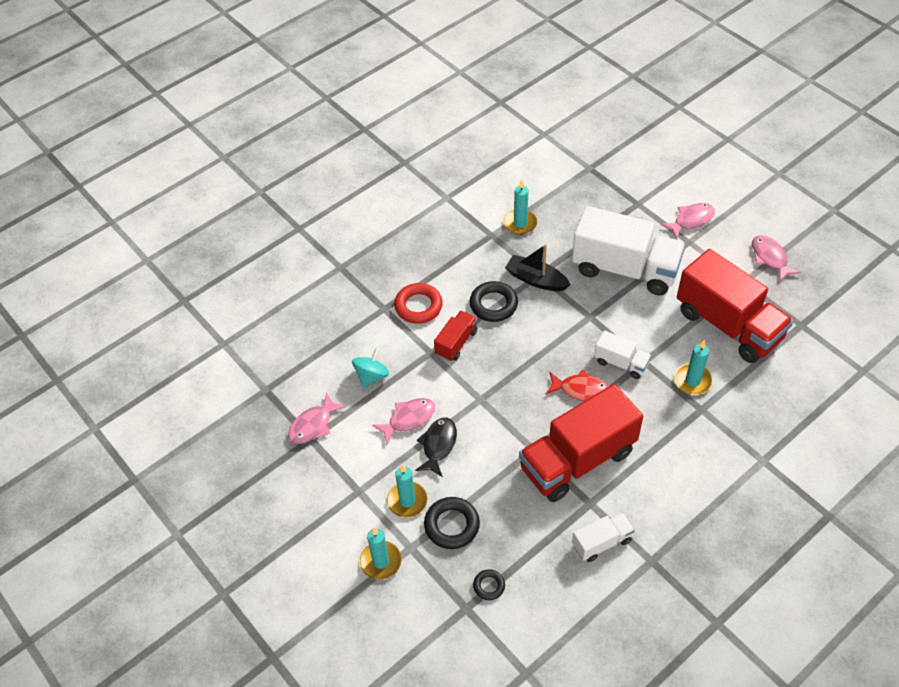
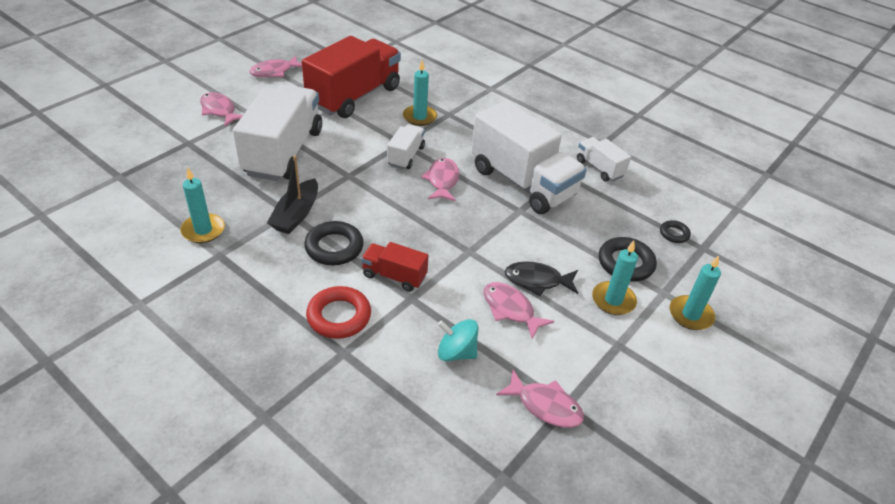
camera: 105 degrees left, 10 degrees down
(577, 460) = (522, 182): red truck -> white truck
(581, 390) = (442, 180): red fish -> pink fish

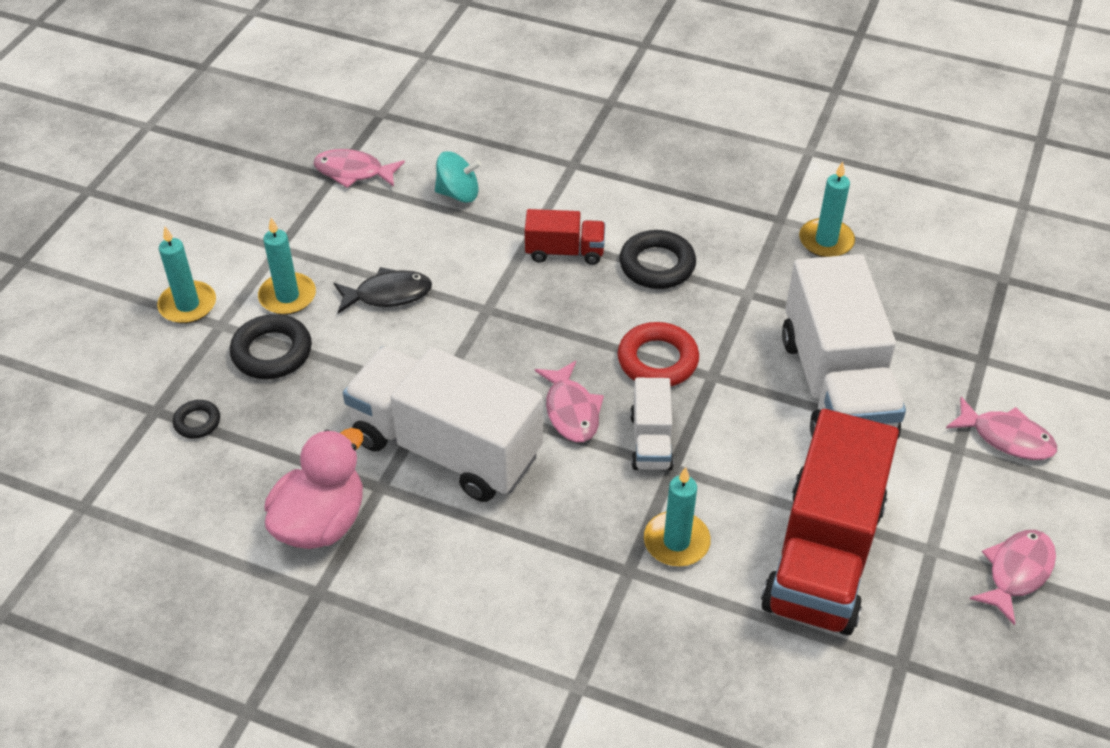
camera: 165 degrees right, 5 degrees up
(296, 214) = (735, 294): black boat -> none
(339, 316) = (599, 194): red ring -> red ring (657, 360)
(510, 309) = (412, 251): pink fish -> none
(599, 168) = (321, 522): white truck -> pink duck

